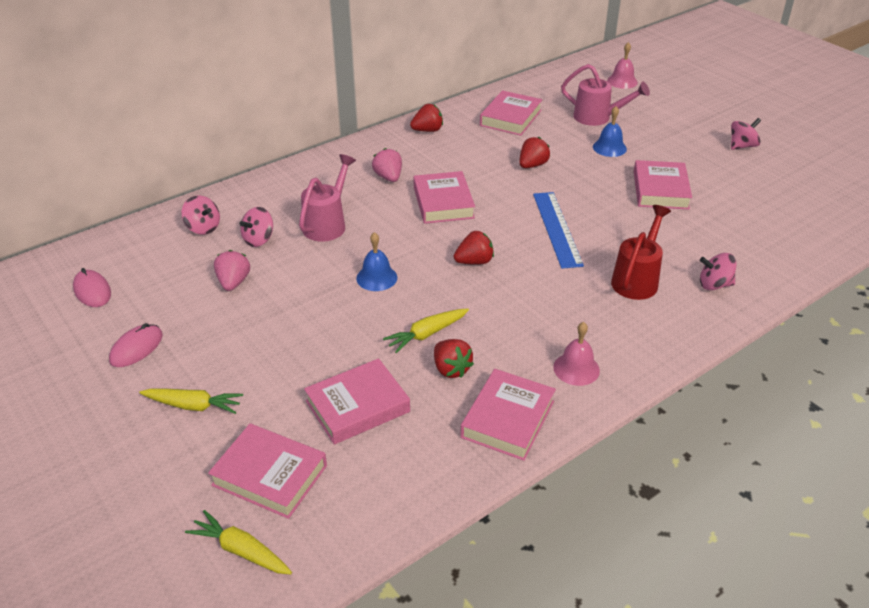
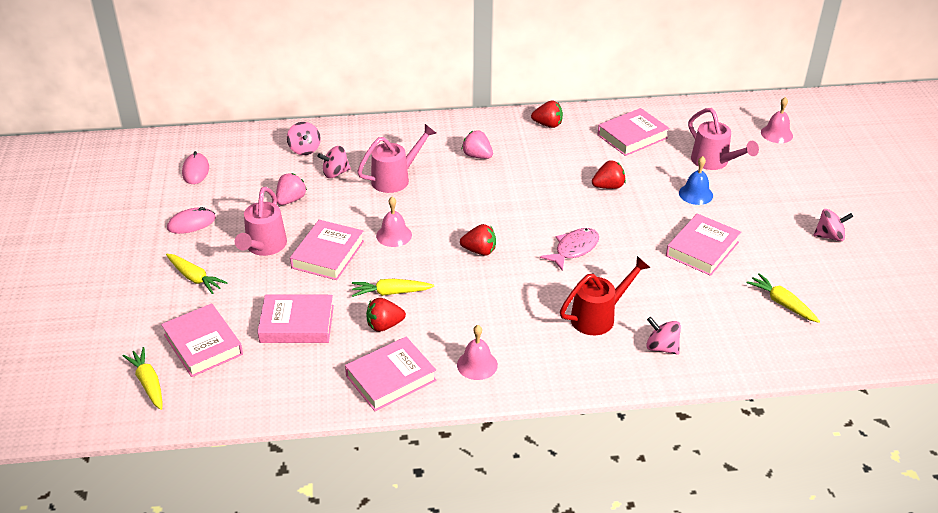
camera: 30 degrees right, 0 degrees up
(246, 341) = (264, 247): none -> pink watering can
(376, 278) = (394, 235): blue bell -> pink bell
(388, 177) = (477, 156): pink strawberry -> pink strawberry turned 60 degrees counterclockwise
(443, 202) = (501, 193): pink book -> pink book (328, 254)
(451, 369) = (384, 325): red strawberry -> red strawberry turned 75 degrees clockwise
(557, 228) = (574, 249): blue ruler -> pink fish
(764, 211) = (782, 303): none -> yellow carrot

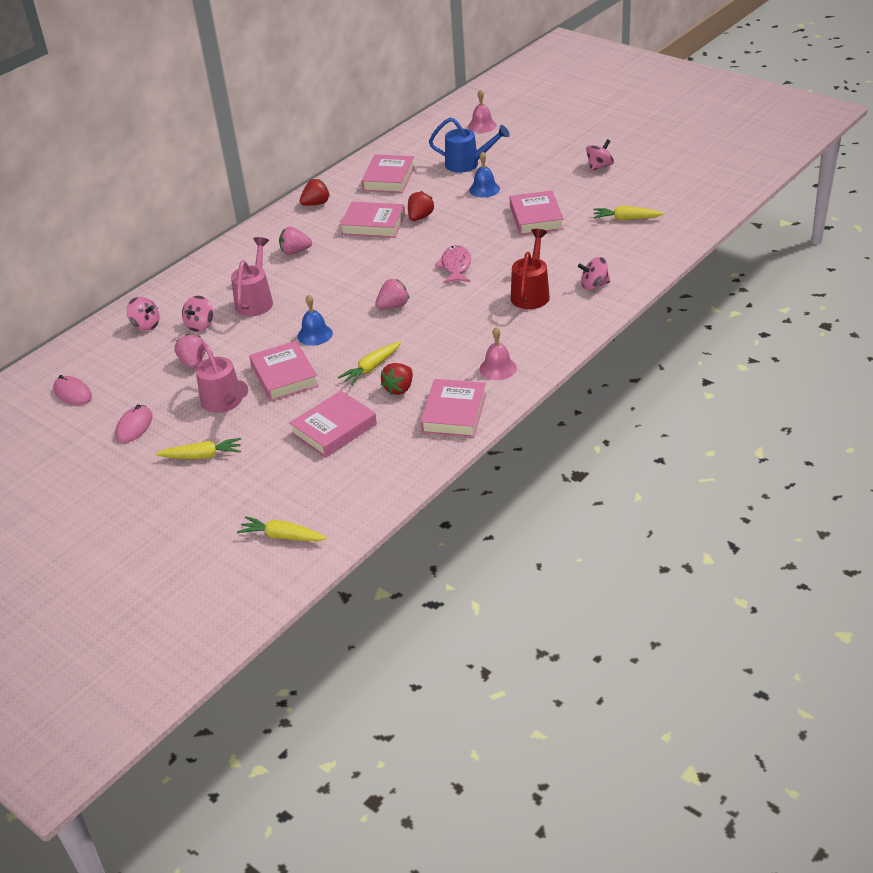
camera: 40 degrees left, 0 degrees up
(203, 344) = (284, 487): pink book -> pink book (373, 224)
(394, 235) = (315, 334): pink bell -> blue bell
(479, 251) = (393, 306): red strawberry -> pink strawberry
(714, 162) = (467, 164): pink watering can -> blue watering can

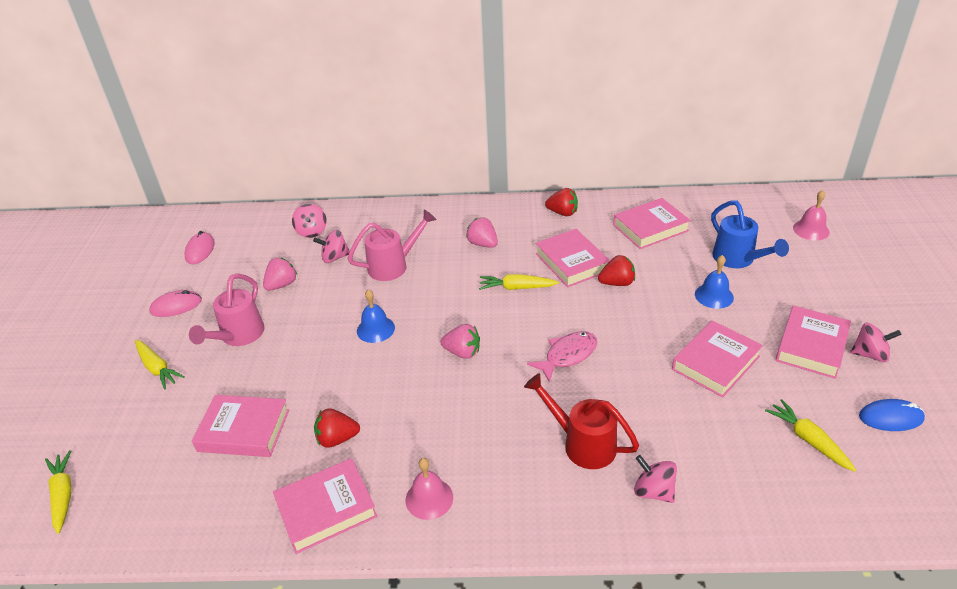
camera: 50 degrees right, 0 degrees up
(284, 376) = (301, 348): pink book -> pink book (811, 346)
(371, 368) = (354, 398): yellow carrot -> yellow carrot (516, 288)
(531, 293) = (582, 443): red watering can -> red watering can turned 120 degrees counterclockwise
(645, 186) = (890, 417): none -> blue mouse

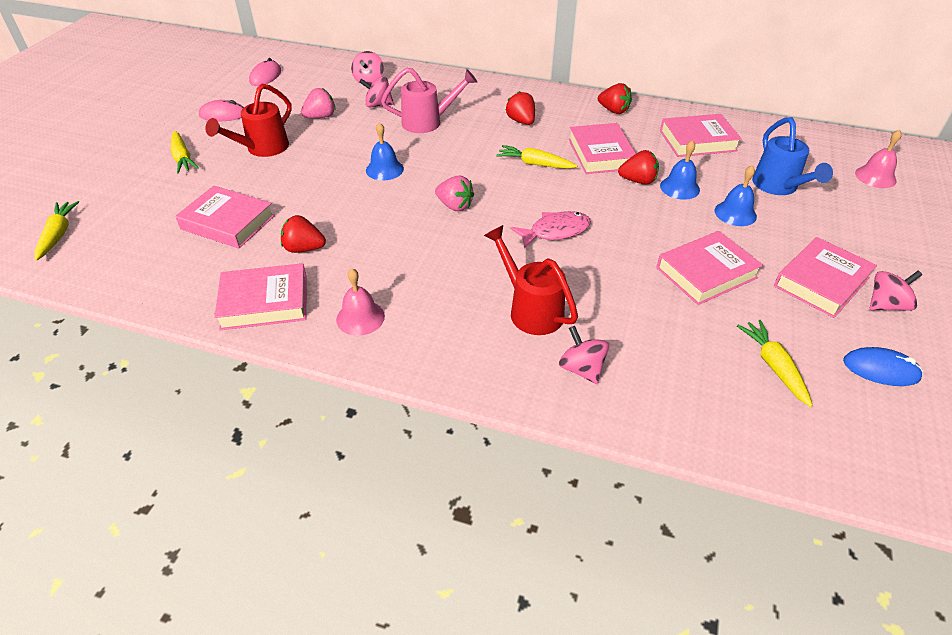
camera: 15 degrees right, 5 degrees up
(239, 336) = (262, 149): pink watering can -> red watering can
(483, 244) = (521, 121): pink strawberry -> red strawberry
(656, 281) = (679, 187): none -> blue bell
(870, 354) = (886, 305): pink spinning top -> pink spinning top turned 45 degrees counterclockwise

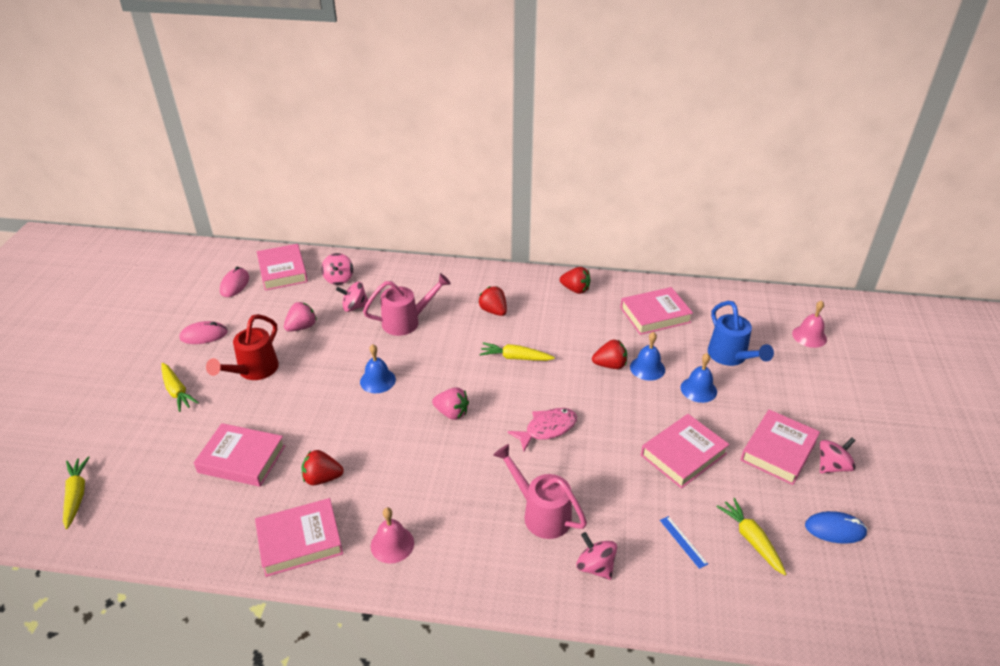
camera: 10 degrees left, 5 degrees down
(531, 309) = (541, 513): red watering can -> pink watering can
(601, 154) = (572, 339): pink book -> pink book (283, 271)
(690, 358) = (683, 541): none -> blue ruler

